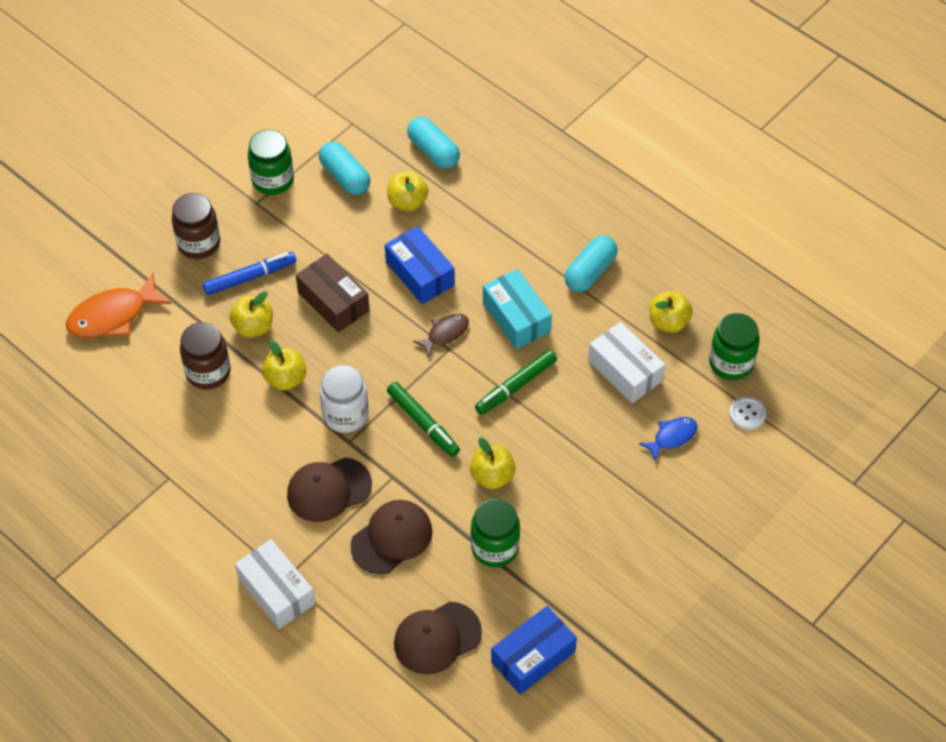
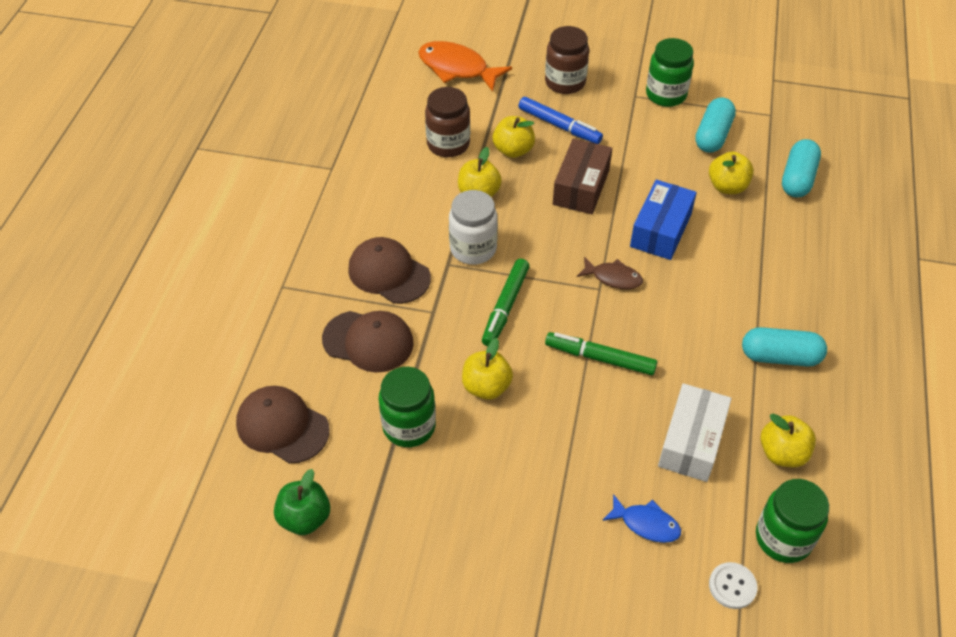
camera: 60 degrees right, 5 degrees down
(276, 591) = (265, 286): white box -> none
(516, 317) = (676, 322): turquoise box -> none
(533, 657) = (305, 518): blue box -> green apple

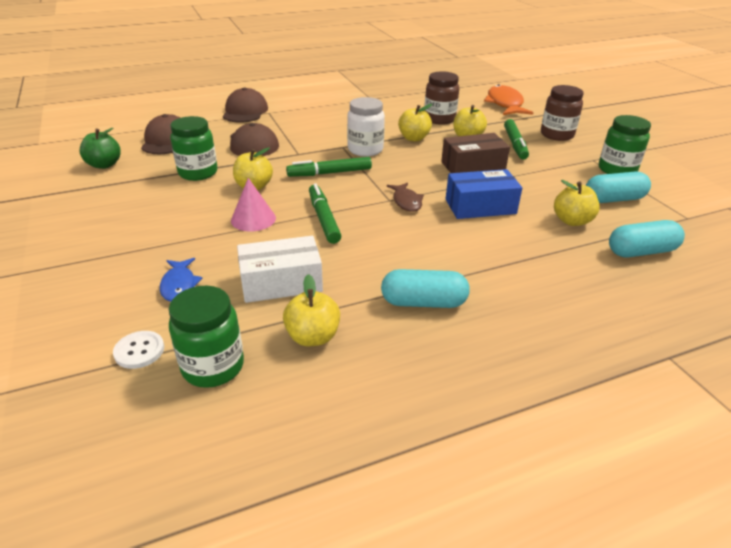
camera: 55 degrees right, 15 degrees down
(389, 273) = (312, 133): brown cap -> brown cap (245, 111)
(559, 126) = (515, 144): blue marker -> green marker
(559, 416) = (253, 219): none -> pink cone
(780, 357) = (423, 302): turquoise capsule -> turquoise capsule turned 60 degrees counterclockwise

